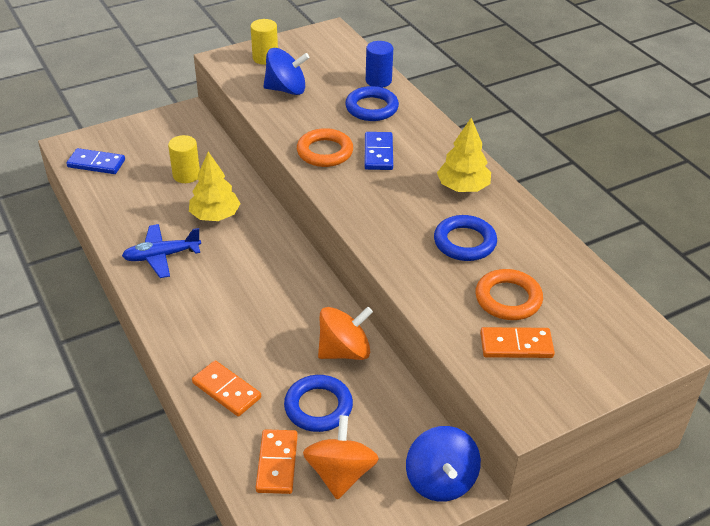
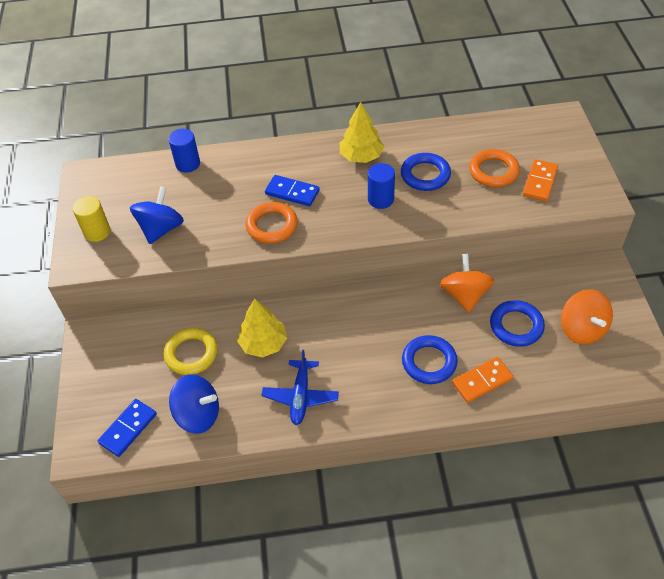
camera: 65 degrees left, 10 degrees up
(186, 175) = (191, 354): yellow cylinder -> yellow ring
(277, 463) = (564, 365): orange domino -> none
(340, 473) = (582, 329): orange spinning top -> orange spinning top turned 135 degrees counterclockwise
(371, 108) = (226, 179): blue ring -> blue ring (429, 362)
(404, 216) = (380, 199): none -> blue cylinder
(441, 481) = (600, 276): blue spinning top -> blue spinning top (198, 414)

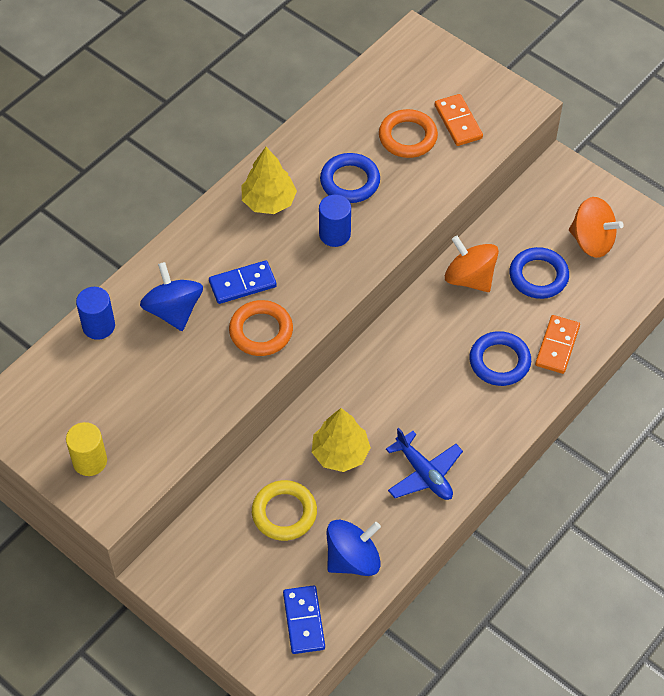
camera: 45 degrees left, 5 degrees up
(161, 229) = (154, 411): blue spinning top -> blue spinning top (173, 310)

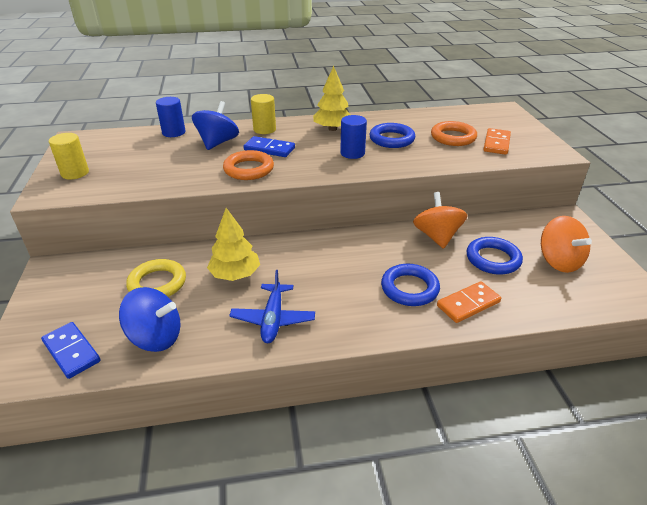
camera: 40 degrees right, 20 degrees down
(195, 252) = (264, 129): none -> yellow cylinder
(303, 621) = (71, 351): blue domino -> blue domino turned 75 degrees counterclockwise

